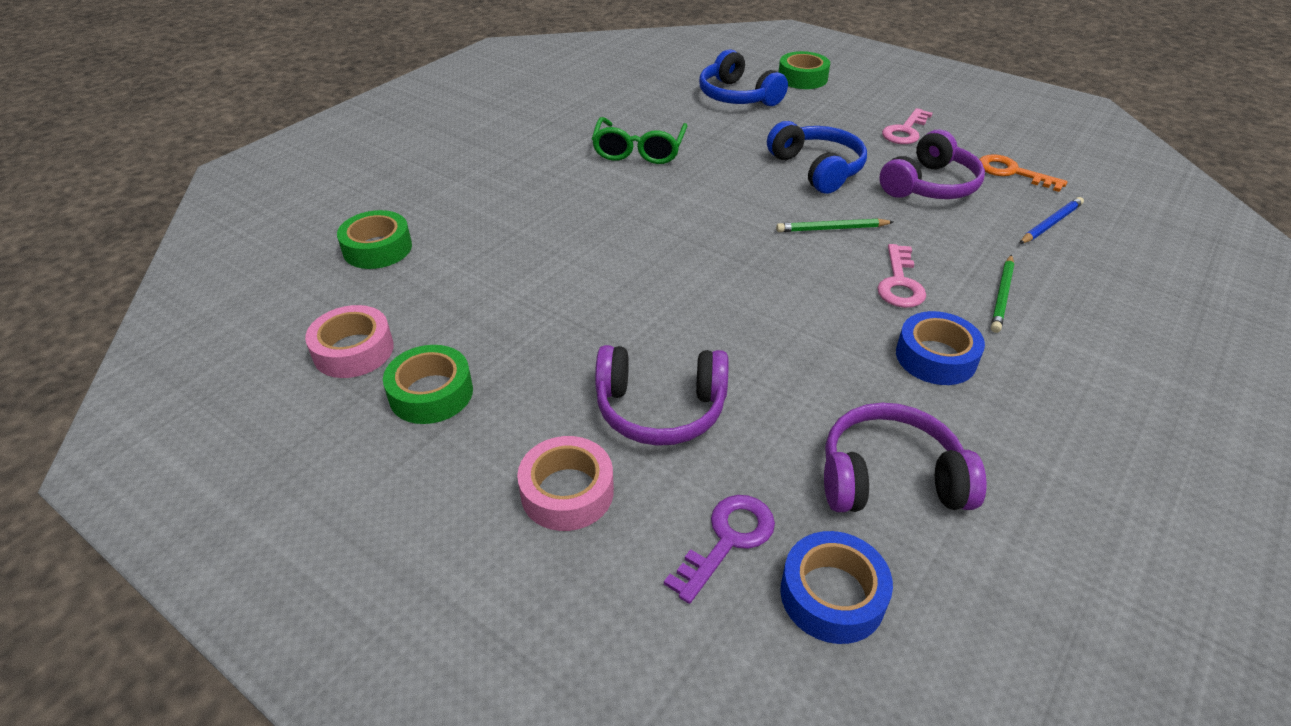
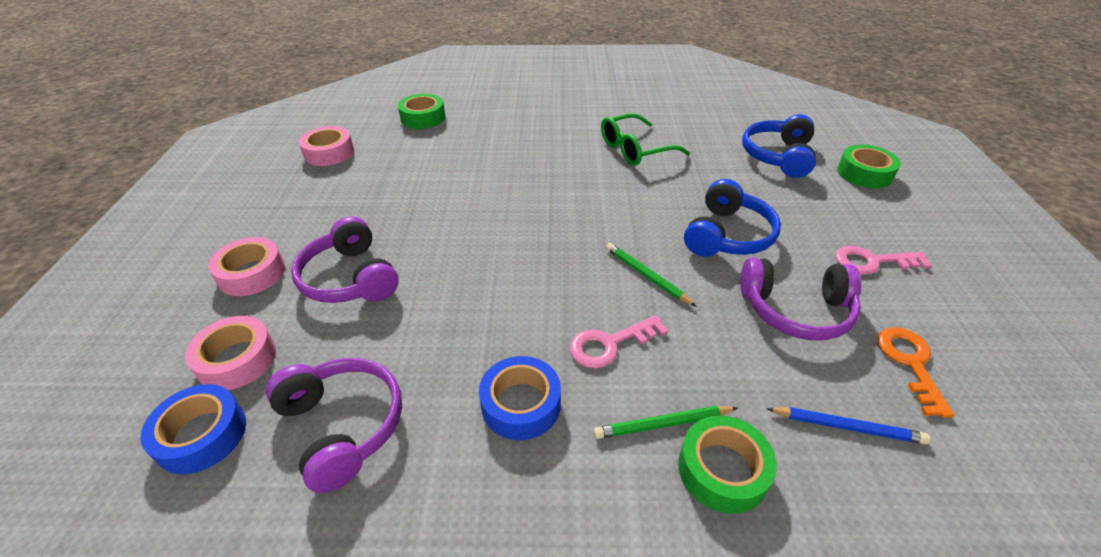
camera: 55 degrees right, 0 degrees up
(431, 393) = (310, 191): green tape -> green tape (722, 470)
(727, 540) = (237, 360): purple key -> pink tape

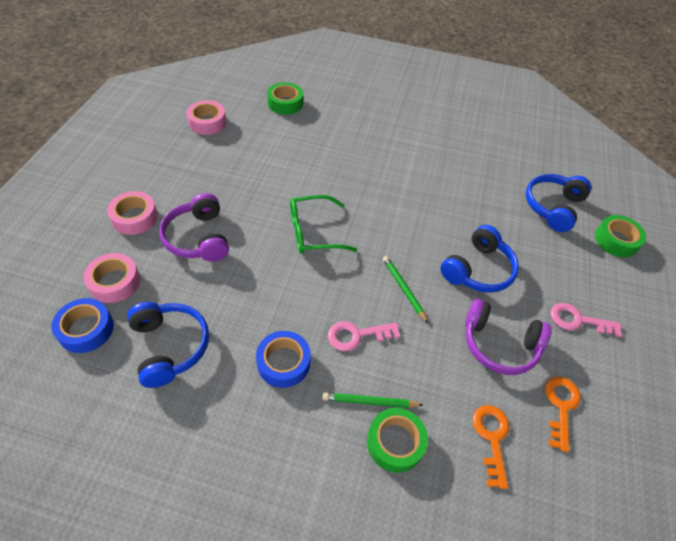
camera: 10 degrees right, 10 degrees up
(342, 426) = (169, 347): purple headphones -> blue headphones
(635, 149) = (440, 173): green glasses -> green glasses (313, 232)
(847, 427) = (491, 438): blue pencil -> orange key

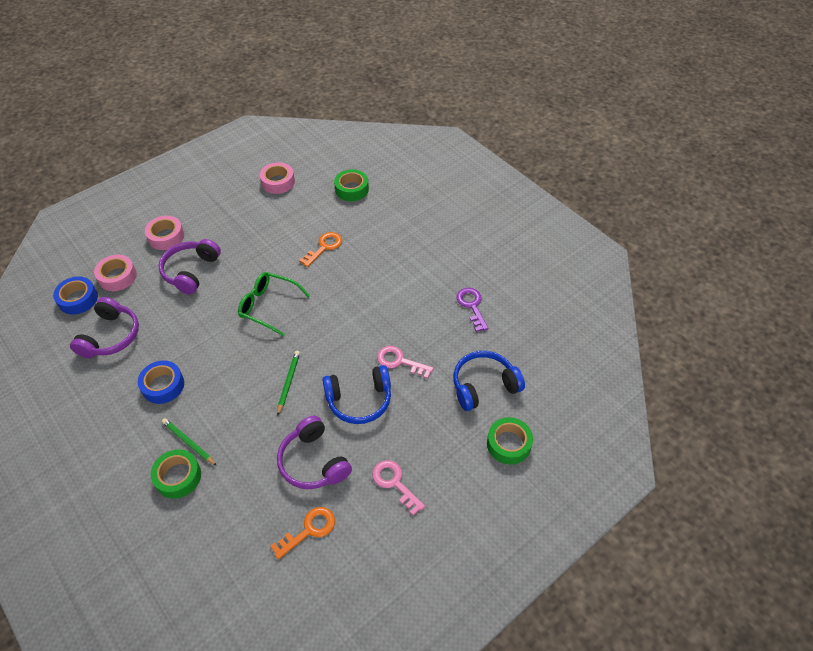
camera: 40 degrees right, 0 degrees up
(169, 347) = (110, 336): blue headphones -> purple headphones
(357, 335) = (224, 396): pink key -> pink key (400, 361)
(479, 153) = (472, 306): none -> purple key
(491, 438) = (239, 516): orange key -> orange key (324, 247)

